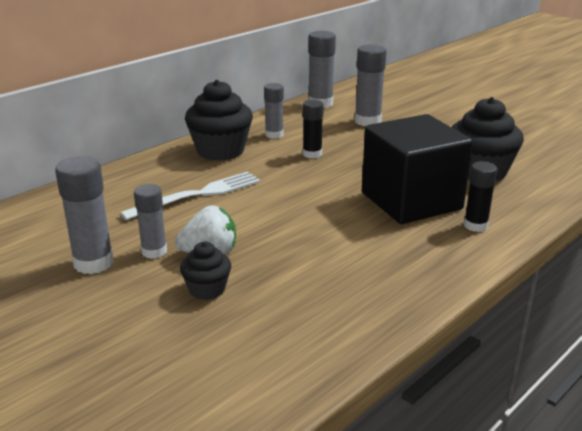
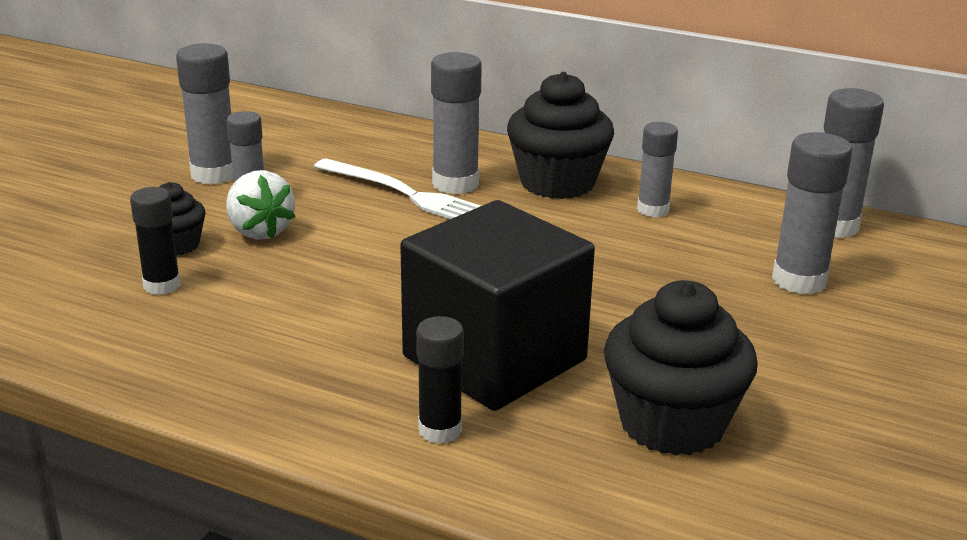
camera: 70 degrees right, 0 degrees up
(195, 178) = (455, 184): none -> grey glue stick
(312, 154) = (606, 251): black glue stick -> black glue stick (162, 285)

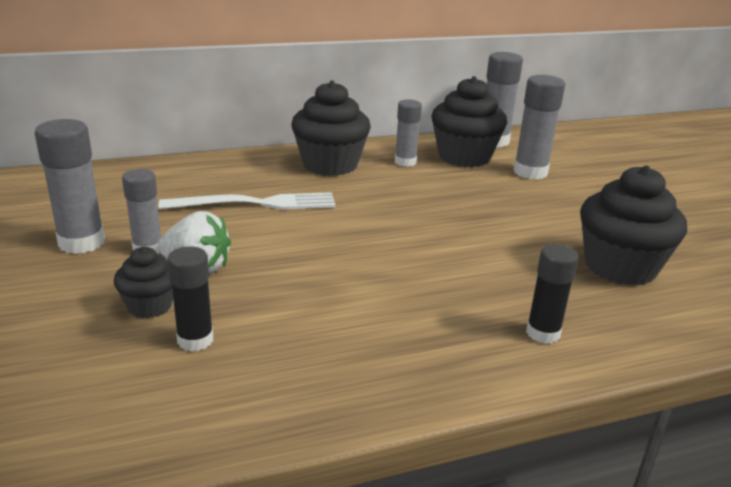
camera: 45 degrees left, 0 degrees up
(455, 184) = (273, 186): grey glue stick -> none
(494, 358) = (488, 277): black cube -> none
(745, 230) = (464, 157): none -> black cupcake

